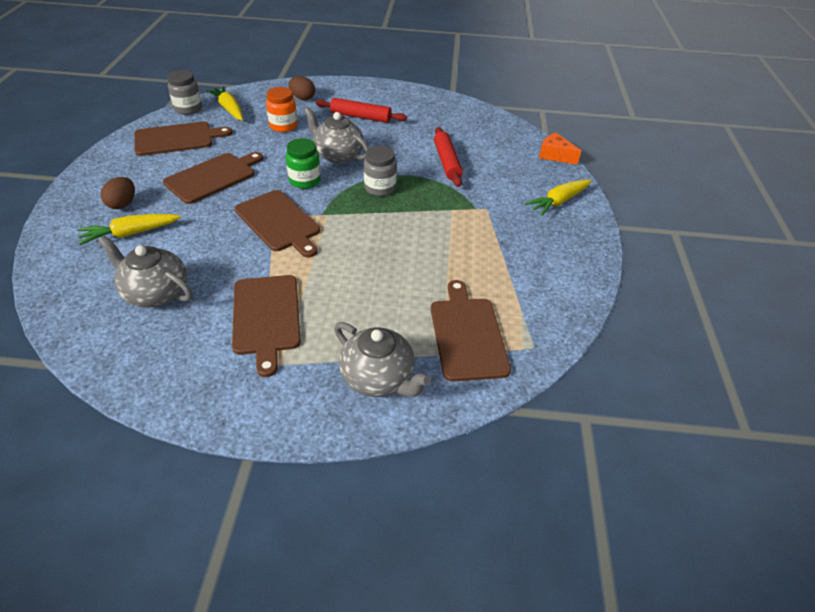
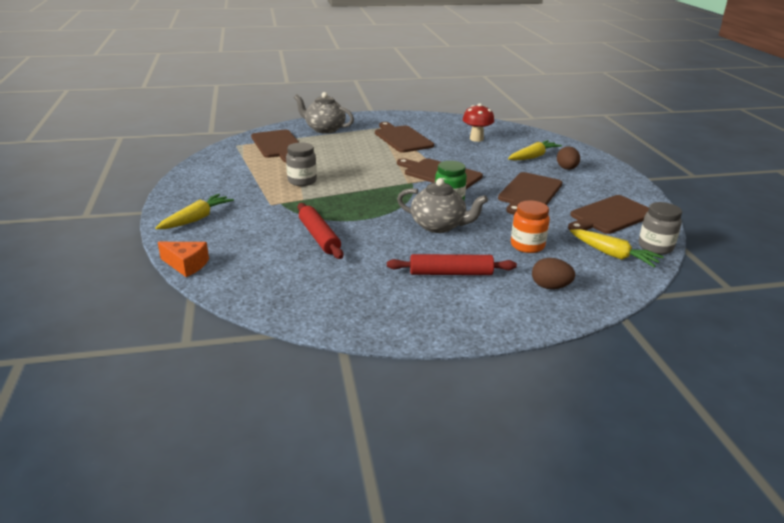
camera: 165 degrees right, 15 degrees down
(155, 293) = (476, 139): grey teapot -> red mushroom
(380, 188) = (376, 205): grey jar -> grey jar (302, 181)

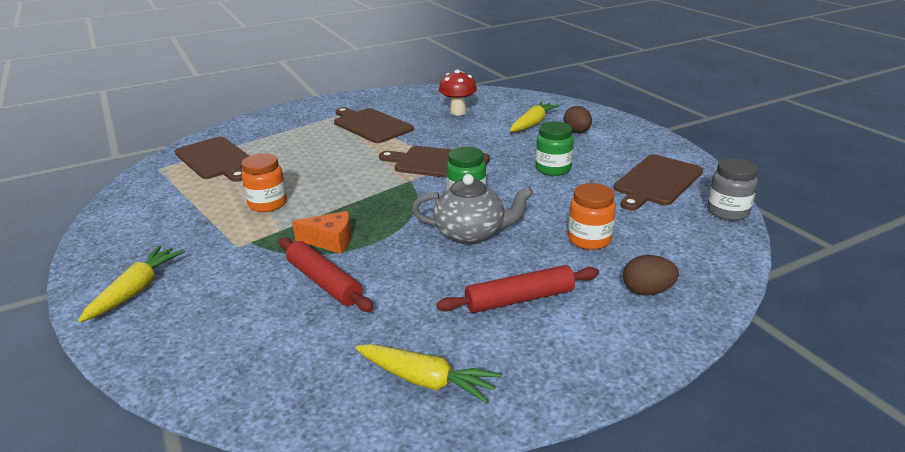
camera: 15 degrees left, 0 degrees up
(186, 265) = (145, 370): orange cheese -> orange cheese (330, 241)
(302, 181) = (268, 204): grey jar -> orange jar
(324, 129) = (268, 128): grey teapot -> none
(529, 192) = (553, 169): brown cutting board -> green jar
(613, 255) = (690, 231): yellow carrot -> yellow carrot (426, 380)

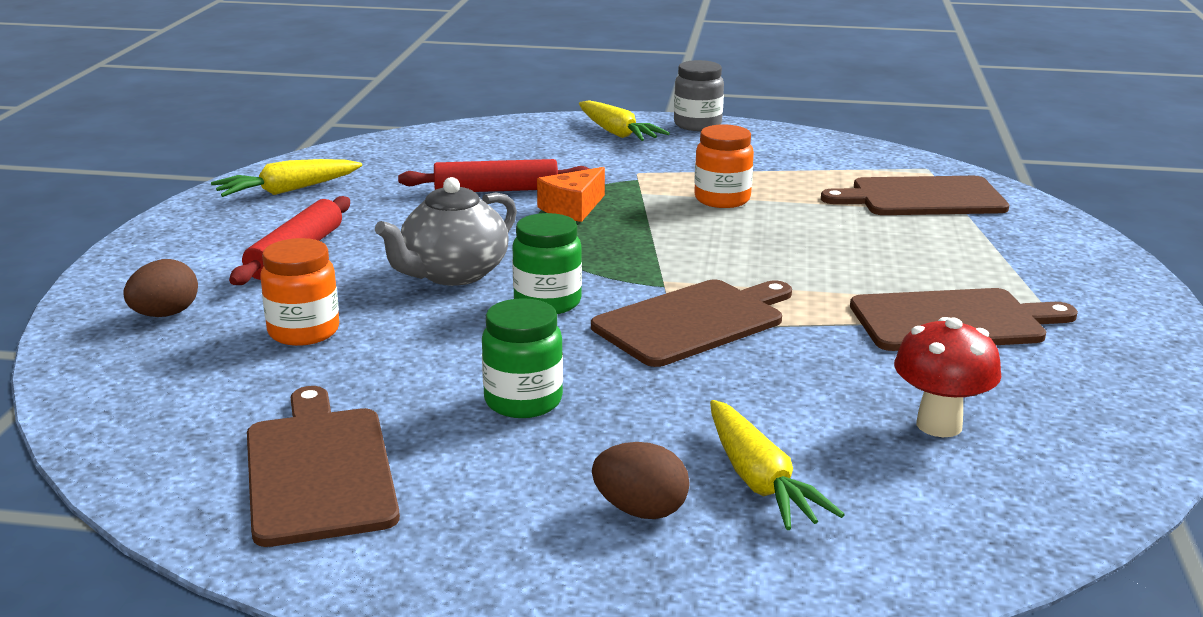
camera: 125 degrees right, 5 degrees down
(727, 212) = (136, 472): grey jar -> grey jar (697, 125)

